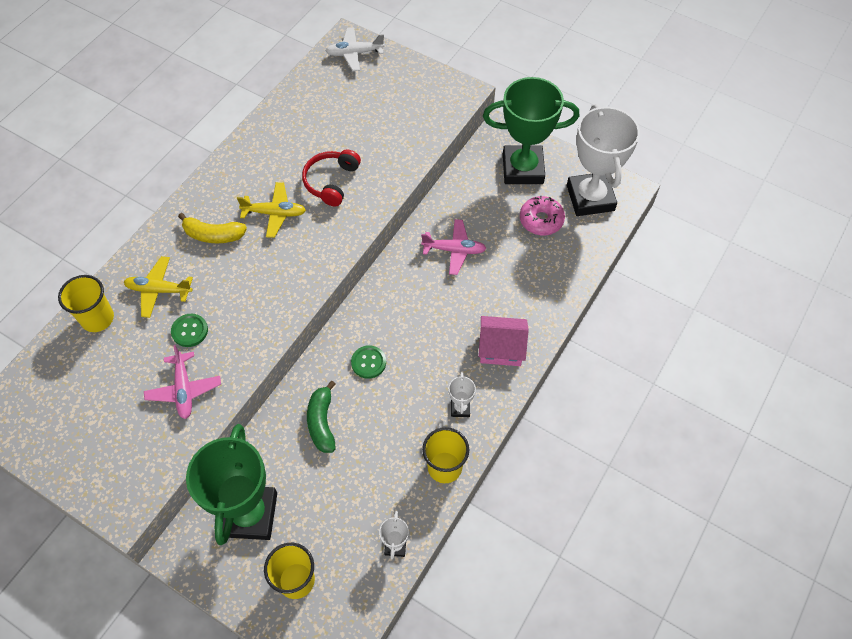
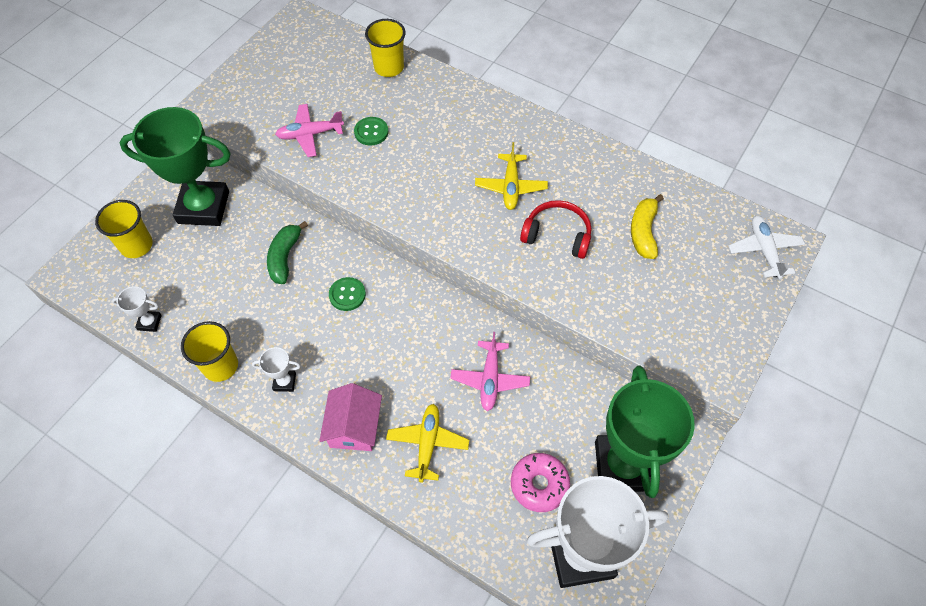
camera: 90 degrees right, 0 degrees up
(159, 290) = (417, 105): yellow plane -> yellow plane (427, 444)
(213, 235) = (482, 139): yellow banana -> yellow banana (643, 232)
(322, 422) = (285, 257): green banana -> green banana turned 75 degrees counterclockwise

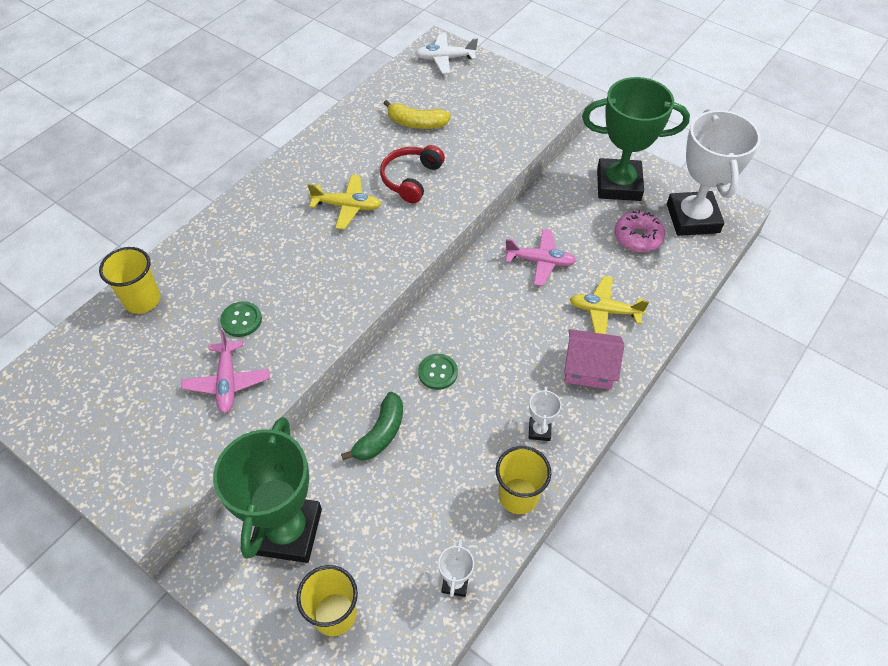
camera: 85 degrees left, 5 degrees down
(285, 257) = (380, 434): green banana -> green banana turned 75 degrees counterclockwise

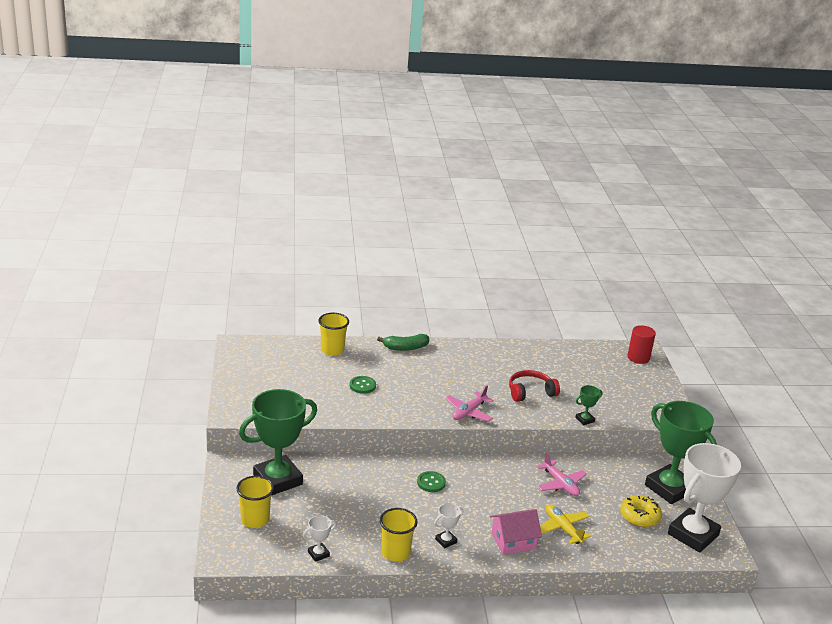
camera: 45 degrees right, 25 degrees down
(227, 382) = (324, 401): pink plane -> pink plane (468, 412)
(347, 206) = (478, 380): yellow plane -> none
(380, 434) = (368, 482): green banana -> green banana (405, 348)
(416, 123) = (572, 373): yellow banana -> none
(445, 58) = (638, 358): white plane -> red cylinder
(496, 171) = (584, 420): none -> green trophy
(589, 368) = (513, 541): pink house -> pink house turned 75 degrees counterclockwise
(637, 237) = (639, 516): pink donut -> yellow donut

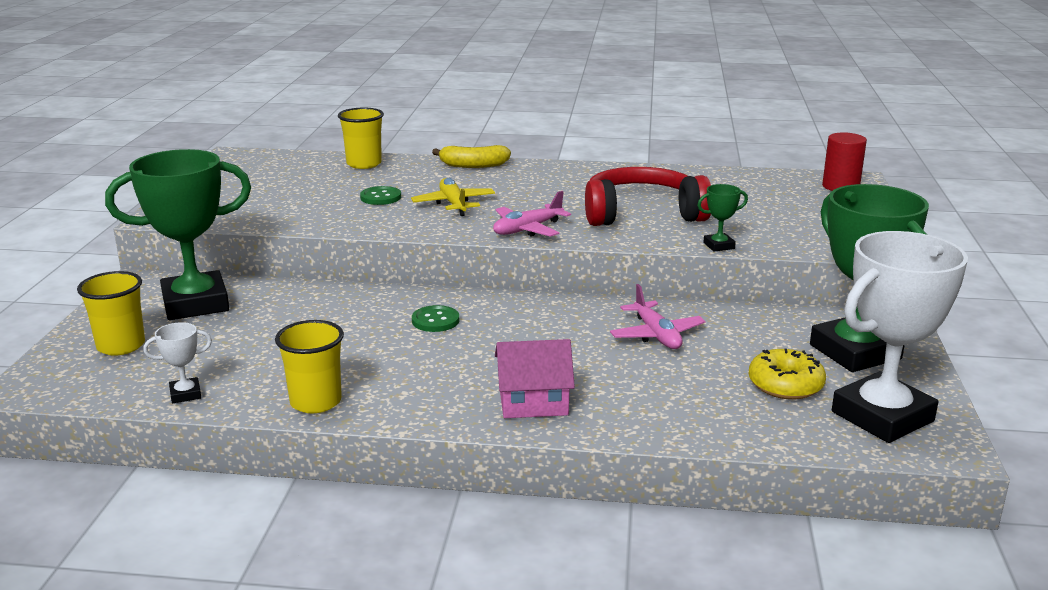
camera: 15 degrees right, 5 degrees down
(405, 348) = (473, 165): green banana -> yellow banana
(446, 541) = (413, 393): white trophy -> none
(530, 392) = (642, 213): red headphones -> red headphones, size x1.57
(562, 528) = (633, 391): yellow plane -> yellow plane (453, 204)

